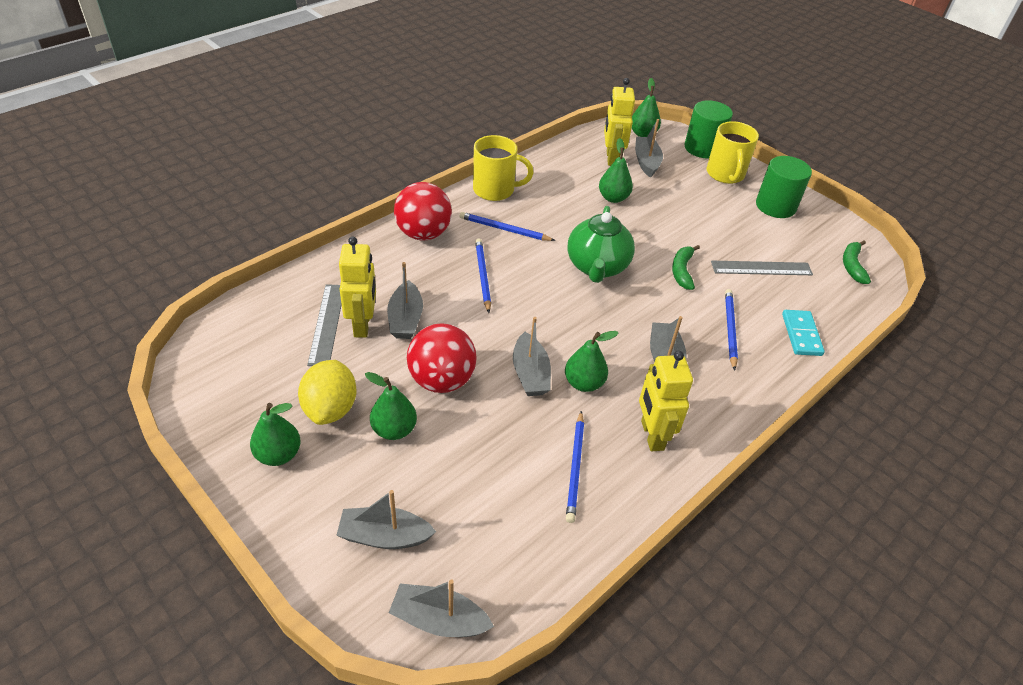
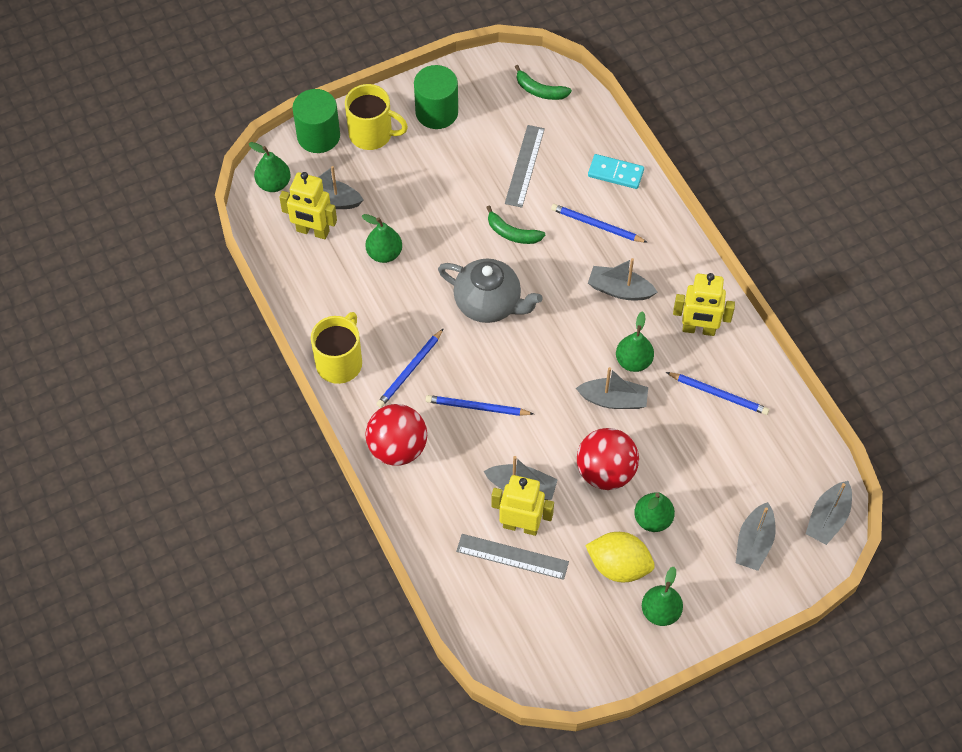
camera: 70 degrees left, 15 degrees up
(597, 267) = (488, 304): green teapot -> grey teapot

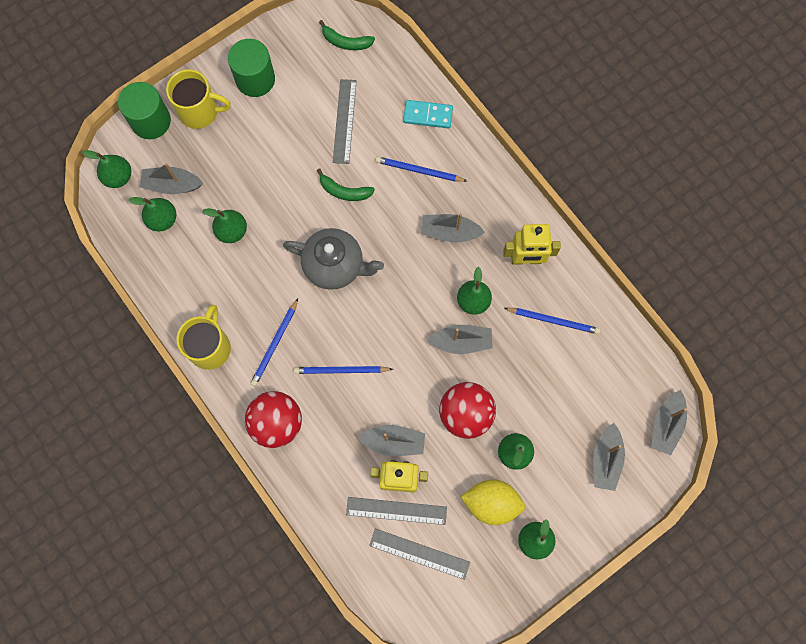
camera: 10 degrees left, 15 degrees up
(312, 231) = (162, 219): yellow robot -> green pear
(530, 604) = (419, 553): none -> grey ruler

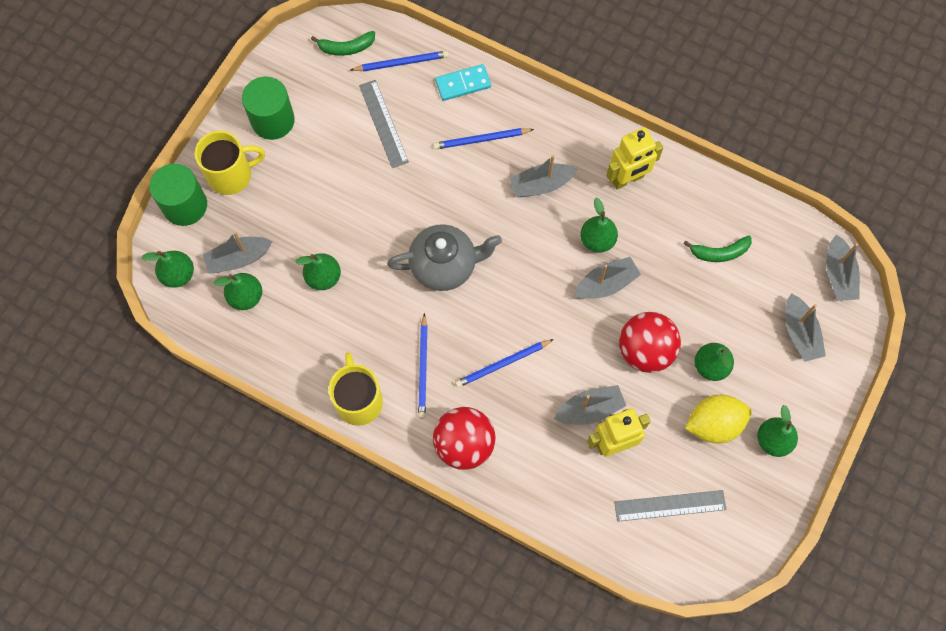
camera: 25 degrees left, 5 degrees down
(344, 191) = (417, 190): green banana -> green banana (719, 253)
(396, 510) = (626, 474): grey ruler -> none
(553, 320) = (683, 225): blue pencil -> blue pencil (401, 63)

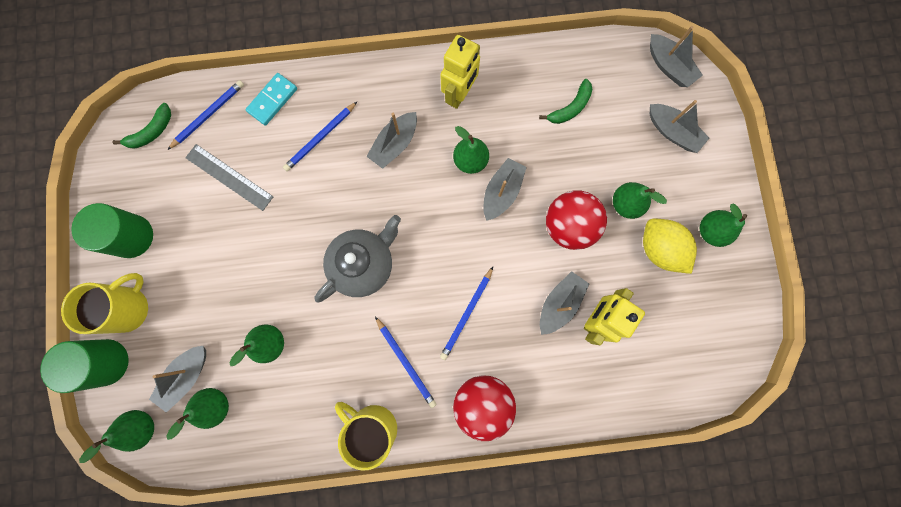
camera: 35 degrees left, 10 degrees up
(670, 505) = (671, 337): grey ruler -> none
(714, 424) = (659, 249): yellow lemon -> yellow lemon turned 75 degrees counterclockwise

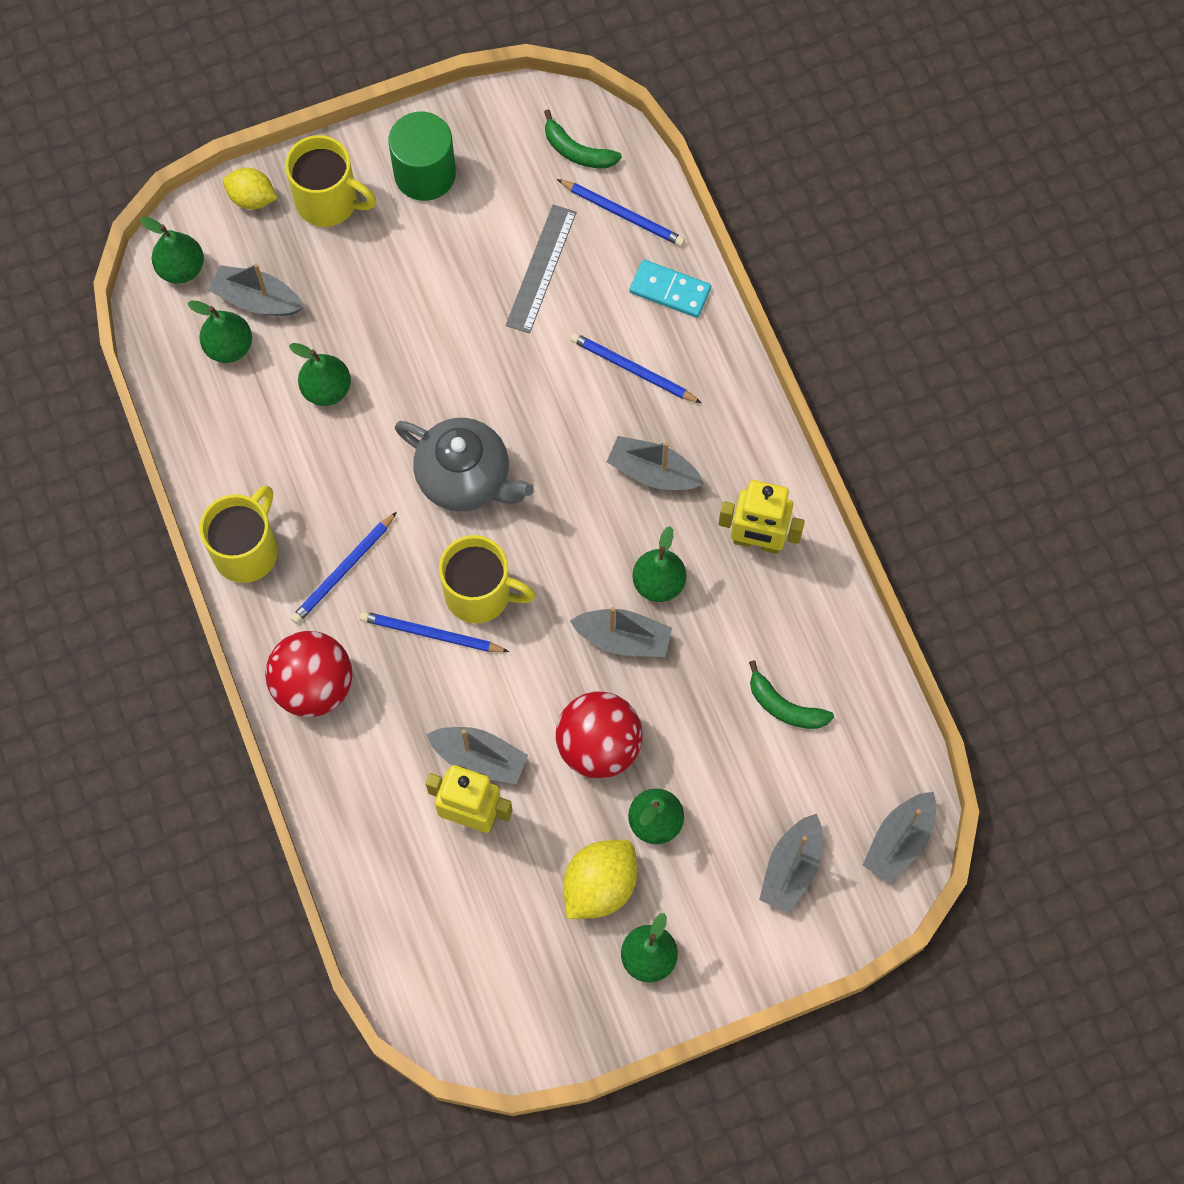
camera: 75 degrees right, 10 degrees down
(106, 362) = (252, 198): green cylinder -> yellow lemon
(447, 275) = (480, 594): none -> yellow mug

